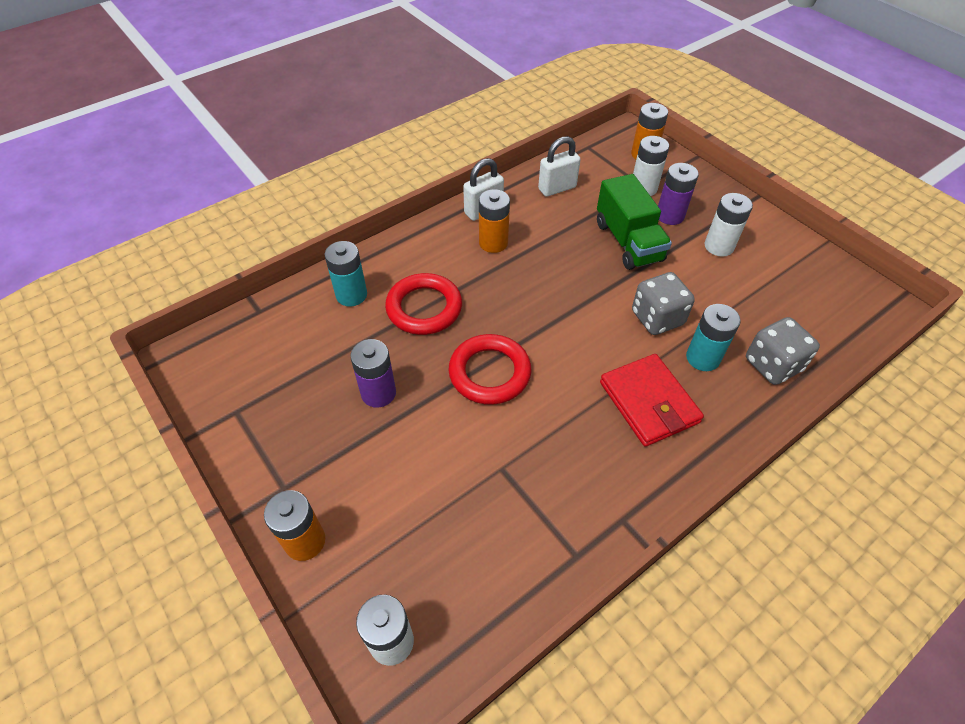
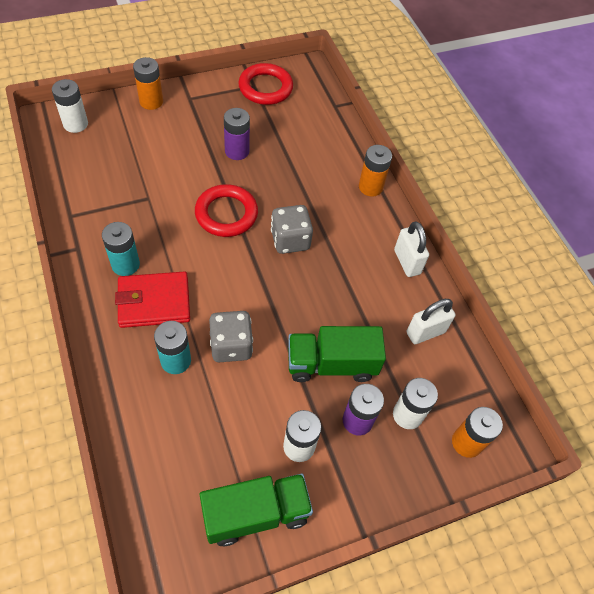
camera: 100 degrees right, 5 degrees up
(351, 295) = (333, 155): turquoise battery -> turquoise battery (125, 264)
(424, 308) = (304, 192): red ring -> red ring (265, 88)
(493, 243) = (362, 257): orange battery -> orange battery (370, 187)
(557, 188) = (425, 332): white padlock -> white padlock turned 75 degrees clockwise
(772, 365) = (143, 413): grey dice -> grey dice (290, 240)
(793, 259) = (255, 513): none -> green truck

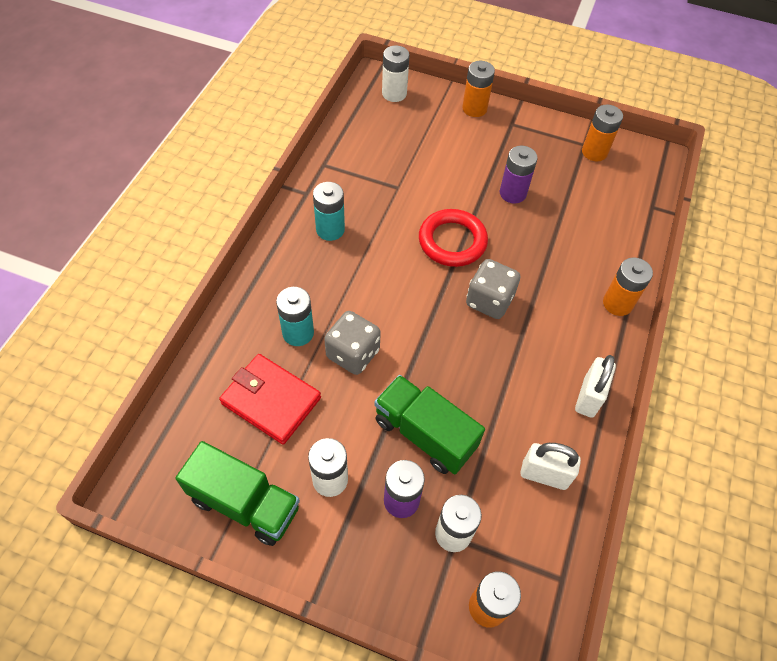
camera: 45 degrees right, 0 degrees up
(154, 302) = (324, 274): red wallet -> red wallet (271, 400)
(265, 88) = (594, 152): red ring -> orange battery

